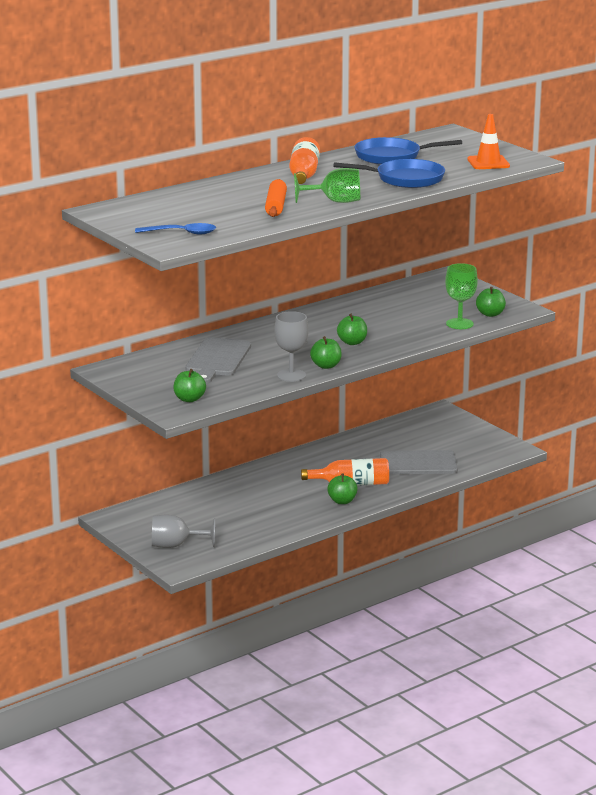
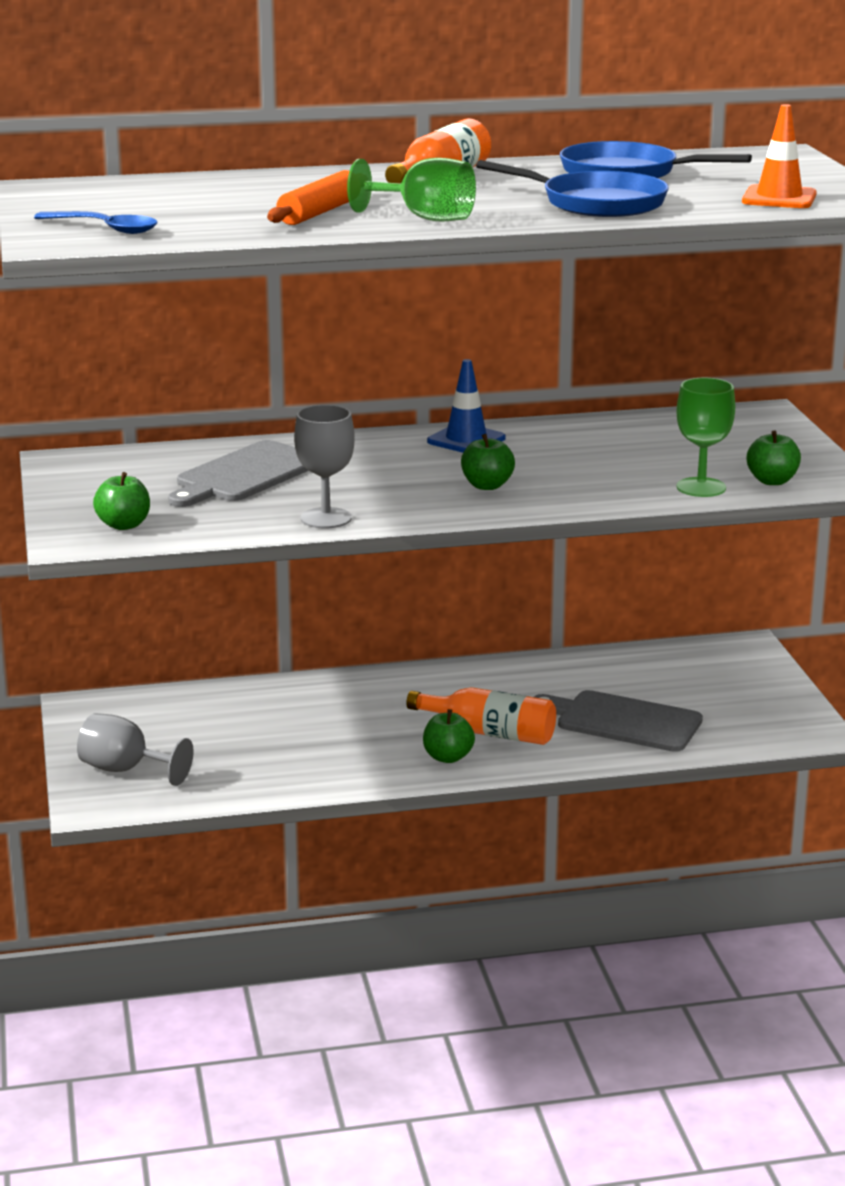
camera: 25 degrees right, 0 degrees up
(310, 318) = (466, 440): none -> blue traffic cone
(326, 366) = (400, 514): green apple -> none

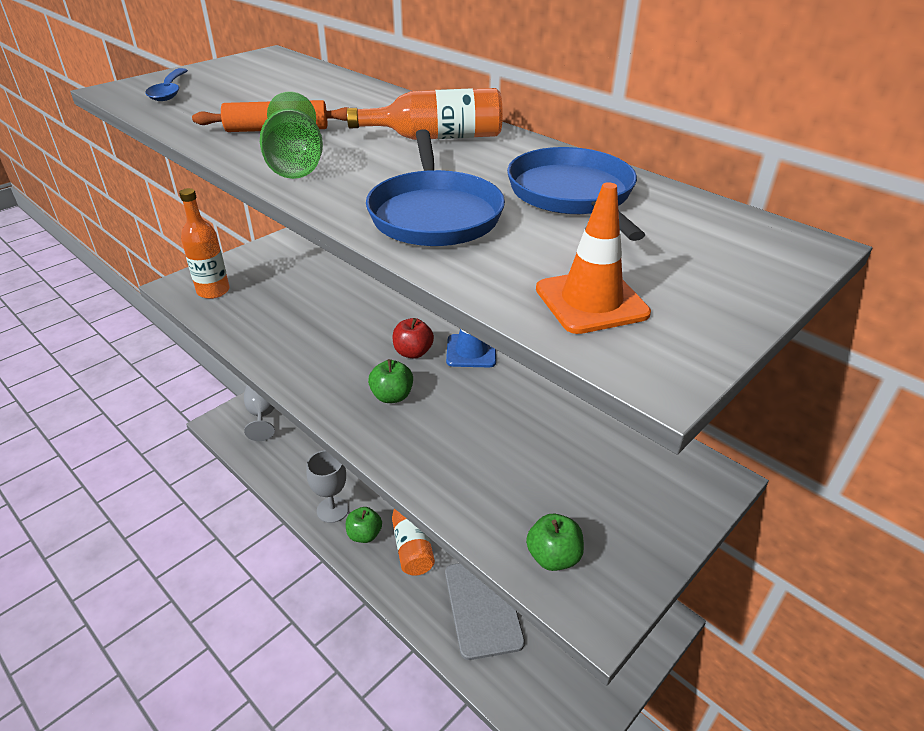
camera: 55 degrees right, 15 degrees up
(124, 525) = (213, 291): green apple -> orange bottle
(245, 474) = (326, 296): grey cutting board -> none
(326, 518) = (275, 354): grey goblet -> grey goblet (332, 510)
(427, 462) = (413, 352): none -> red apple
(701, 487) = (493, 514): green goblet -> none

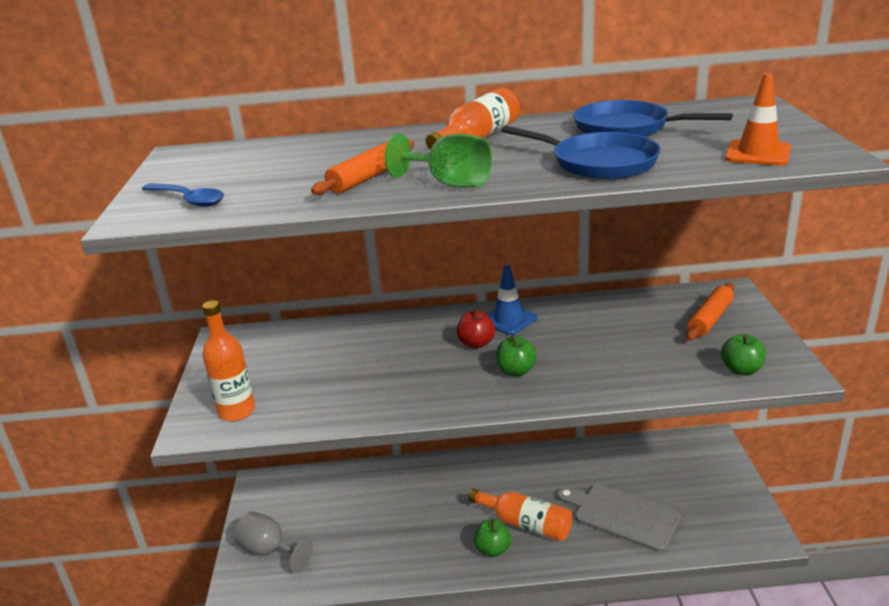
camera: 45 degrees left, 10 degrees down
(332, 510) = (444, 557): grey goblet -> none
(632, 486) = (710, 319): none -> orange rolling pin

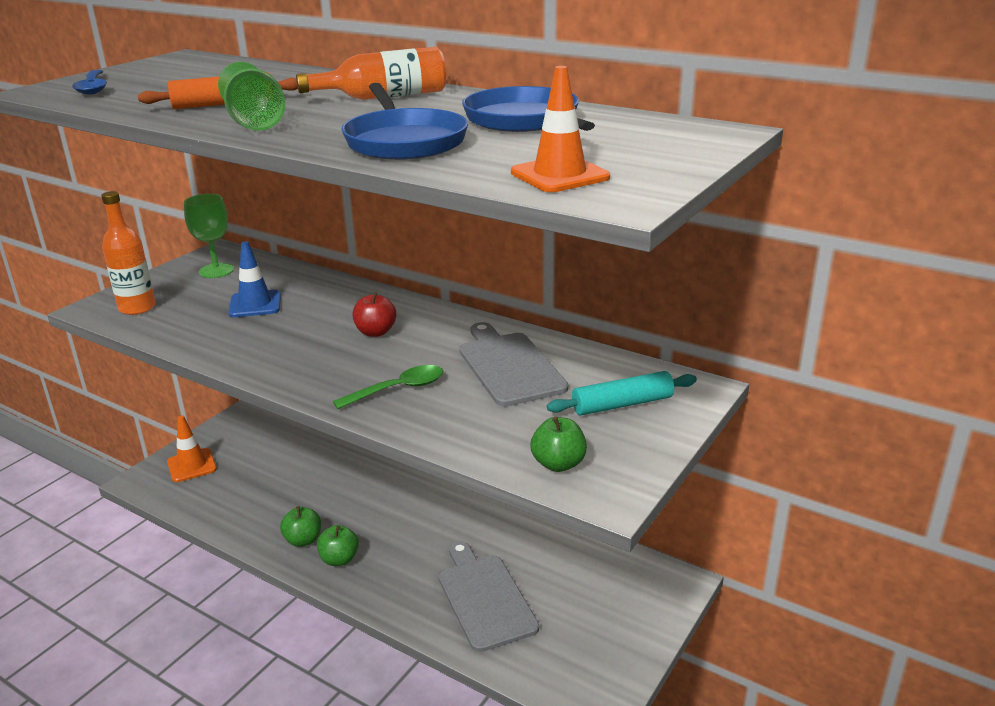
camera: 35 degrees right, 0 degrees up
(252, 353) = (216, 270): none -> green goblet
(269, 551) = (192, 465): grey goblet -> orange traffic cone
(508, 320) = (436, 324): blue traffic cone -> blue traffic cone (255, 304)
(516, 371) = (363, 368): green apple -> green apple (303, 540)
(526, 524) = (393, 555): orange bottle -> none
(565, 373) = (398, 389): none -> green spoon
(606, 326) = (509, 366): none -> grey cutting board
(710, 319) = (622, 404): orange rolling pin -> turquoise rolling pin

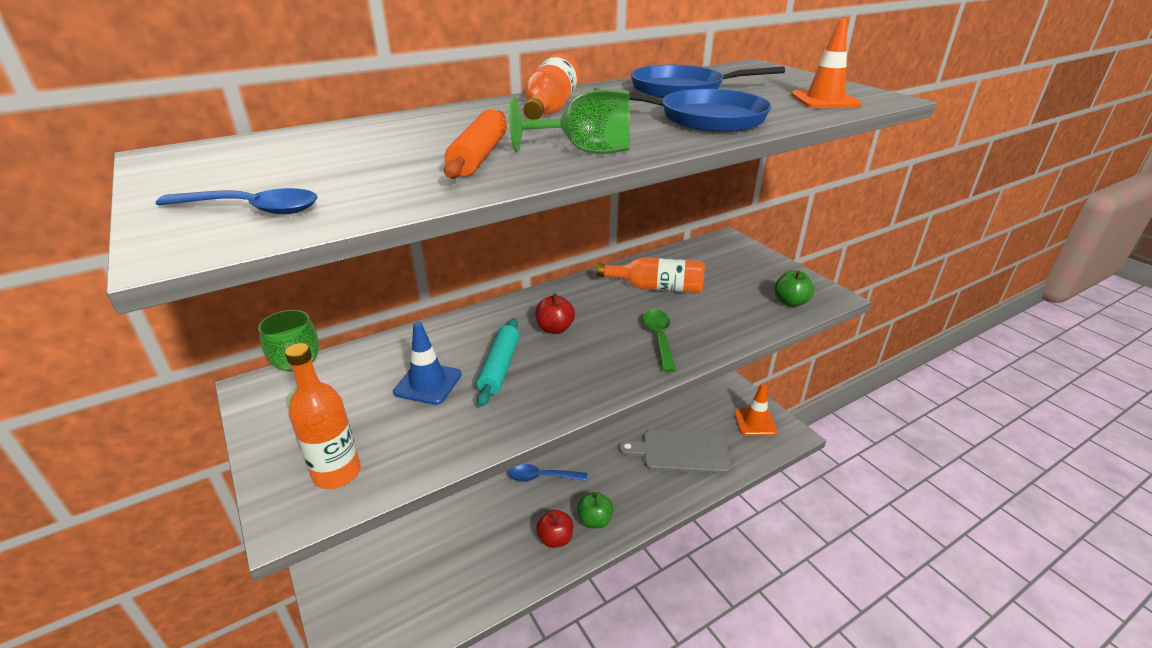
camera: 65 degrees left, 5 degrees up
(192, 465) = (368, 607): orange traffic cone -> orange traffic cone (755, 422)
(303, 540) = (555, 538): green apple -> red apple
(379, 504) = (542, 477): none -> blue spoon
(509, 366) = (657, 287): grey cutting board -> orange bottle
(622, 404) = (732, 265): turquoise rolling pin -> turquoise rolling pin (500, 367)

